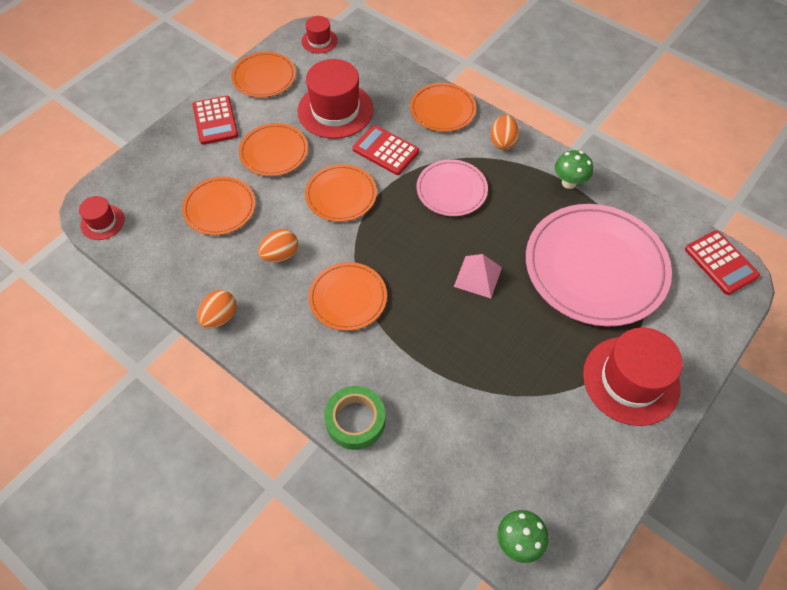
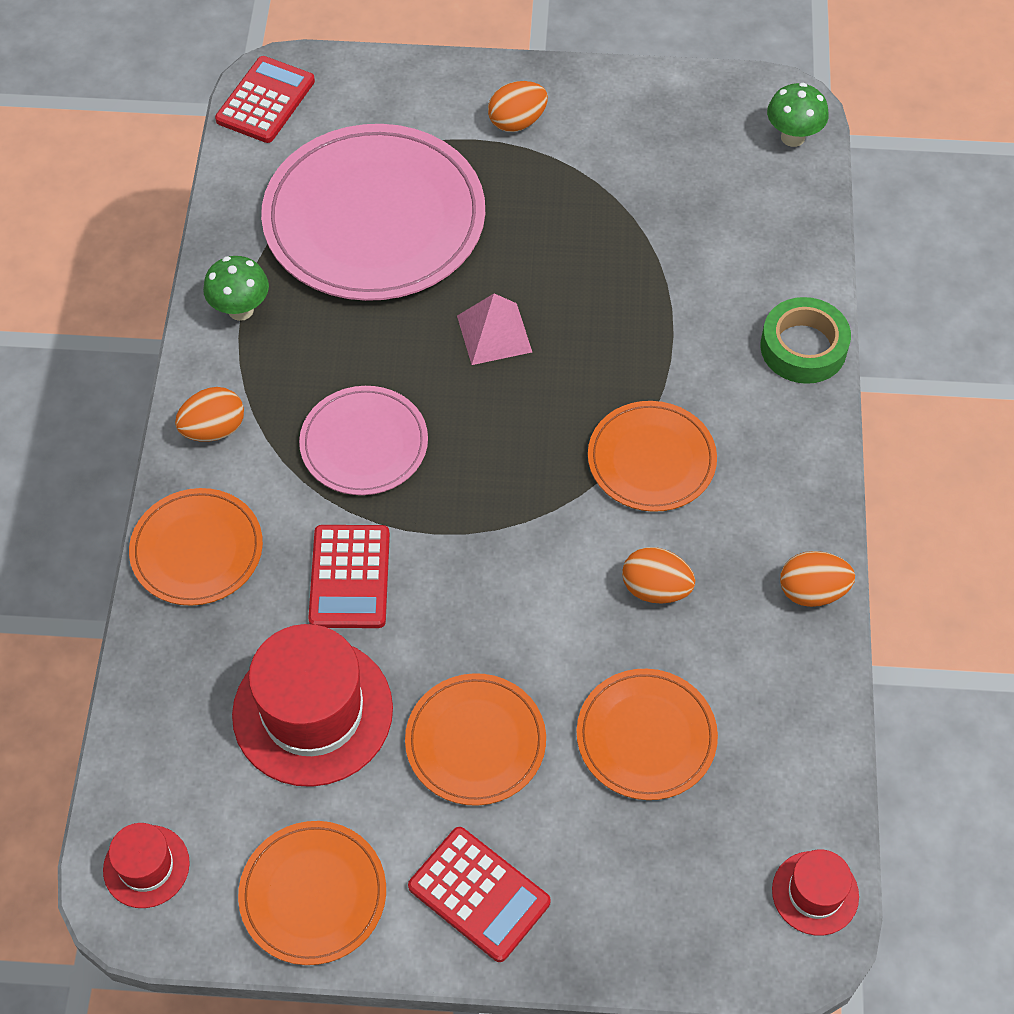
camera: 125 degrees left, 0 degrees up
(215, 121) = (479, 894): red calculator -> red calculator turned 90 degrees clockwise
(341, 195) = (486, 582): orange plate -> none
(631, 380) = (517, 122): red hat -> orange egg

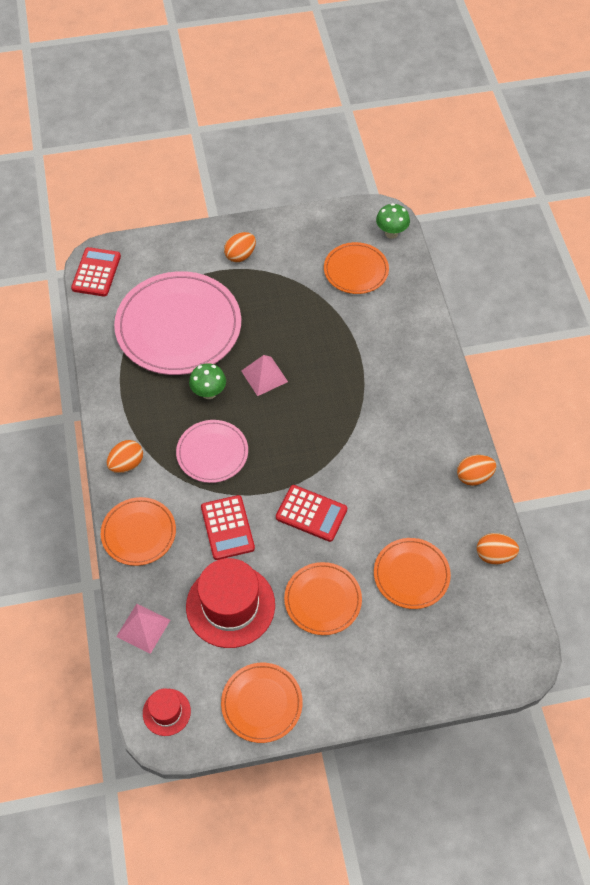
camera: 15 degrees left, 0 degrees up
(153, 713) = (143, 628): none -> pink pyramid
(241, 310) = (120, 394): green mushroom -> green mushroom (209, 393)
(479, 894) = (349, 680): red calculator -> red calculator (311, 513)
(651, 459) = (369, 425): orange plate -> orange plate (356, 270)
(655, 589) = (392, 495): orange egg -> orange egg (494, 555)
(803, 347) = (431, 347): green tape -> none
(815, 893) = (522, 634): red hat -> none

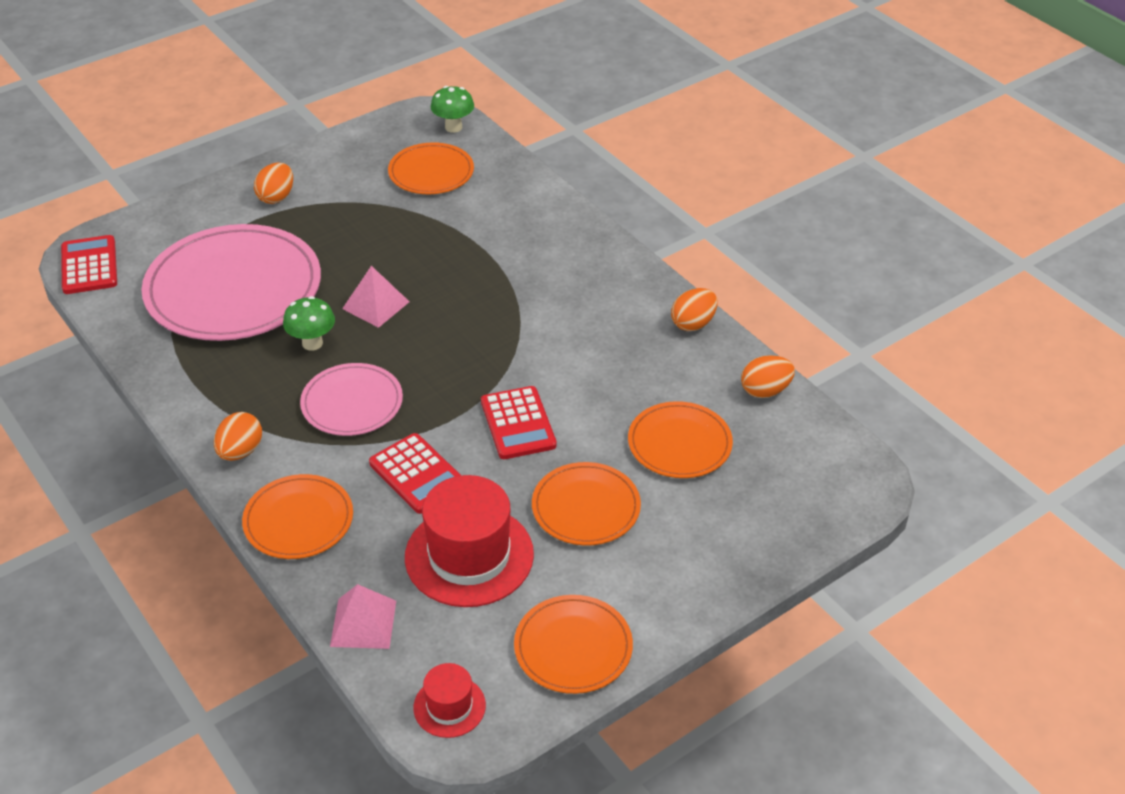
camera: 25 degrees left, 15 degrees down
(311, 513) = (518, 423): red calculator -> red calculator turned 75 degrees clockwise

